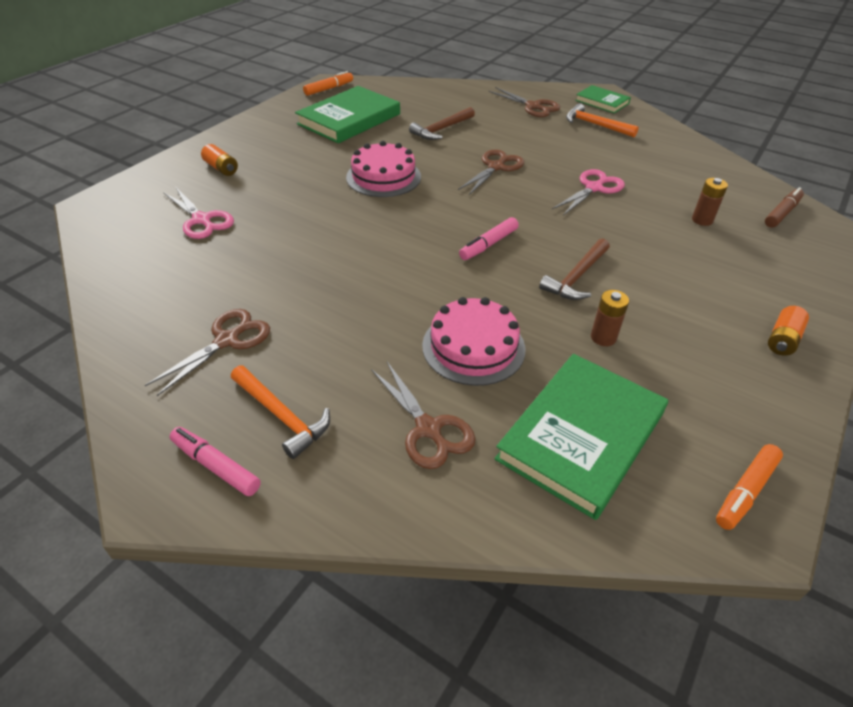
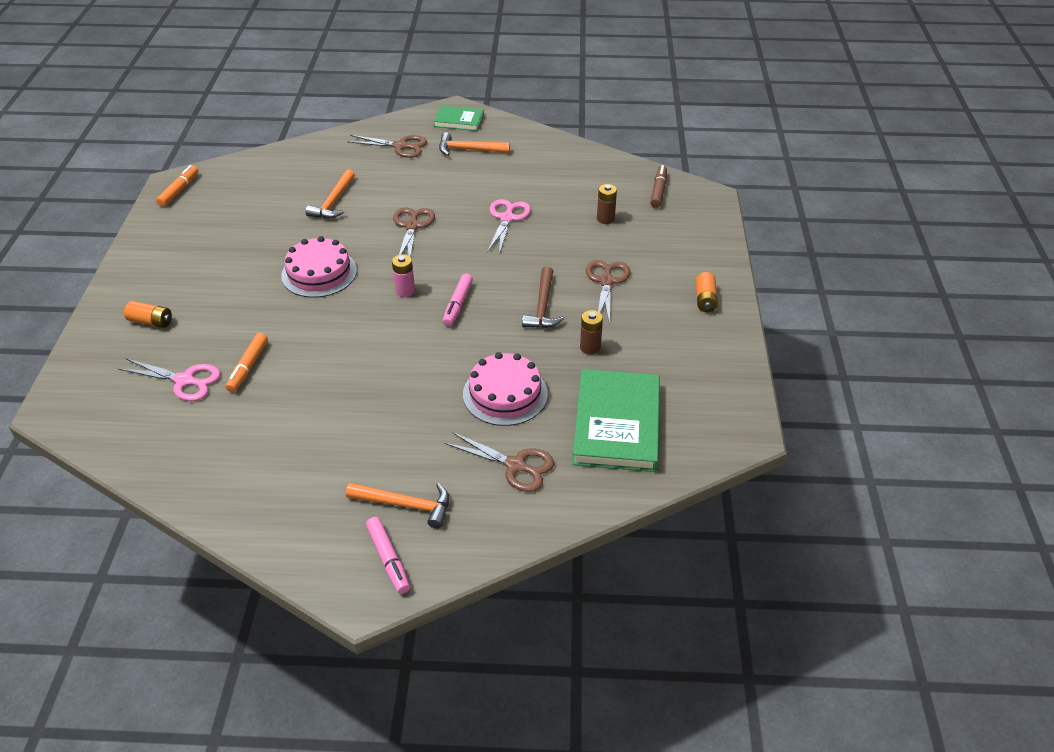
camera: 30 degrees left, 0 degrees up
(216, 466) = (388, 559): pink marker -> pink marker turned 120 degrees counterclockwise
(227, 340) = (311, 472): brown scissors -> brown scissors (606, 281)
(349, 119) = (232, 220): green book -> none
(441, 129) = (333, 202): brown hammer -> orange hammer
(447, 216) = (405, 291): none -> pink battery
(745, 491) = (729, 413): orange marker -> orange marker (248, 367)

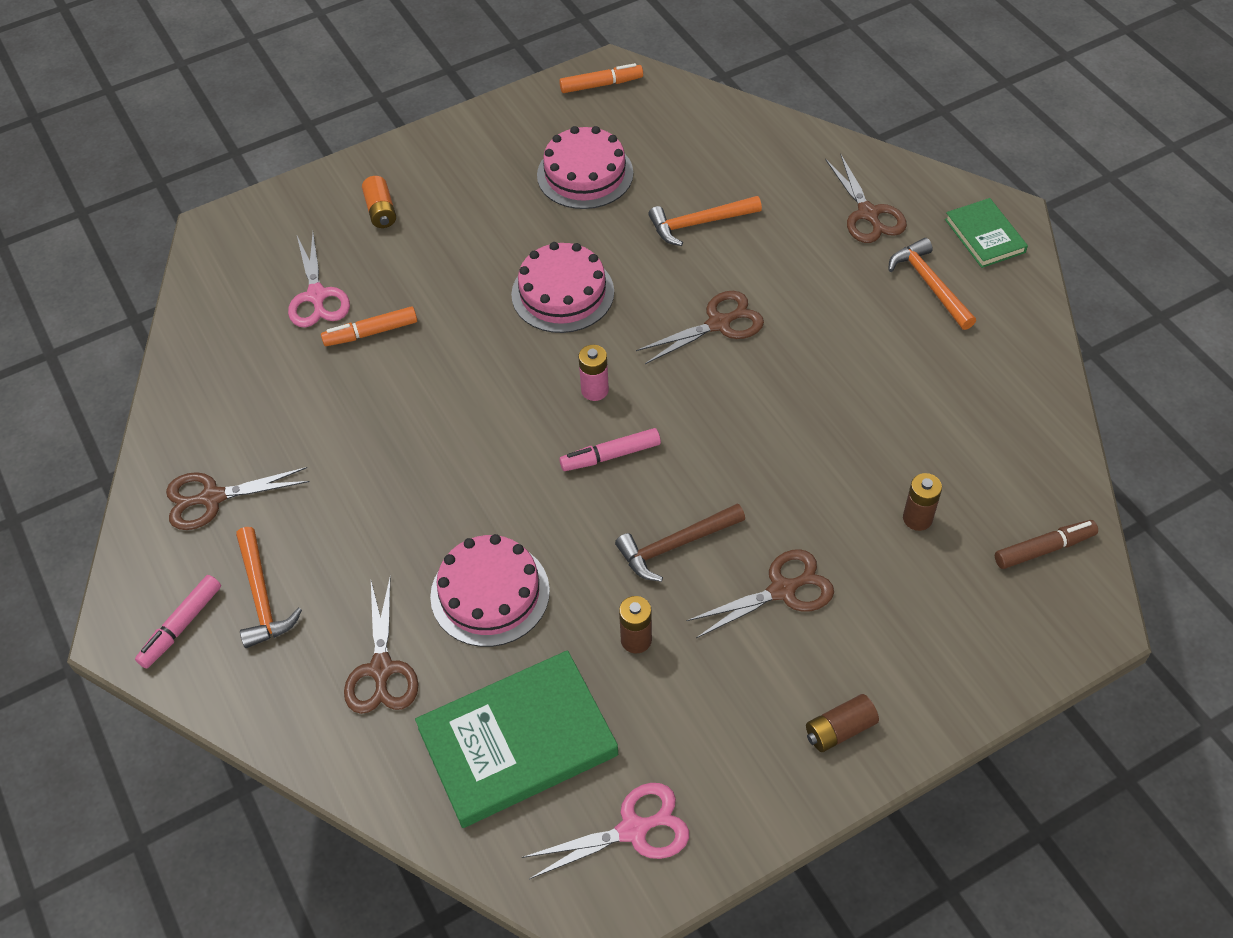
camera: 60 degrees right, 10 degrees up
(240, 226) = (585, 174): none -> pink cake
(297, 501) = (213, 498): none -> brown scissors
(507, 218) = (820, 409): pink scissors -> pink scissors (633, 830)
(705, 299) = (839, 730): orange battery -> brown battery

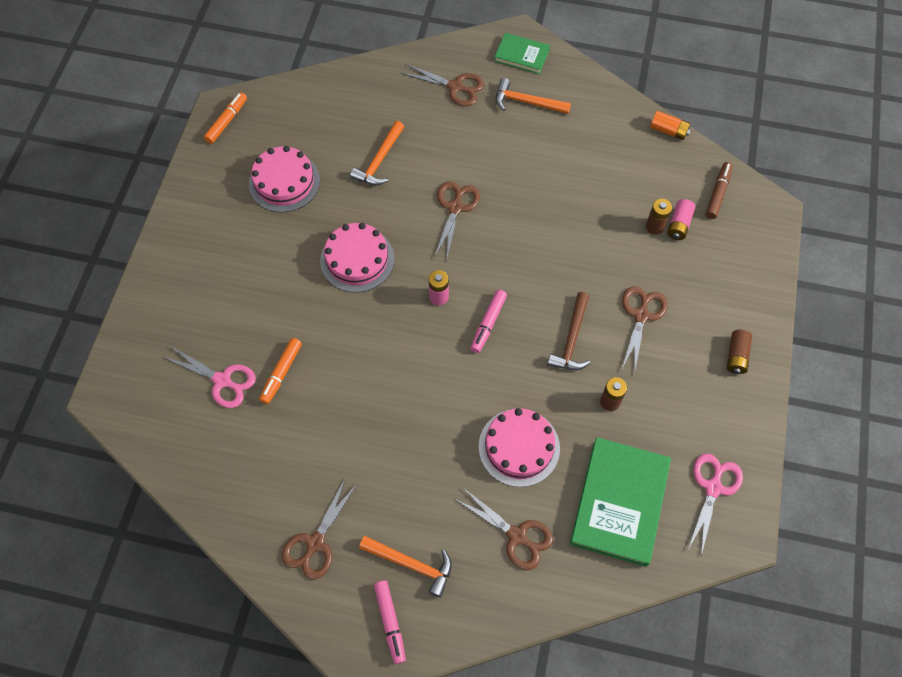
camera: 50 degrees left, 10 degrees up
(381, 211) = (194, 299): orange battery -> orange battery (668, 131)
(950, 540) = (679, 225): none -> pink battery

